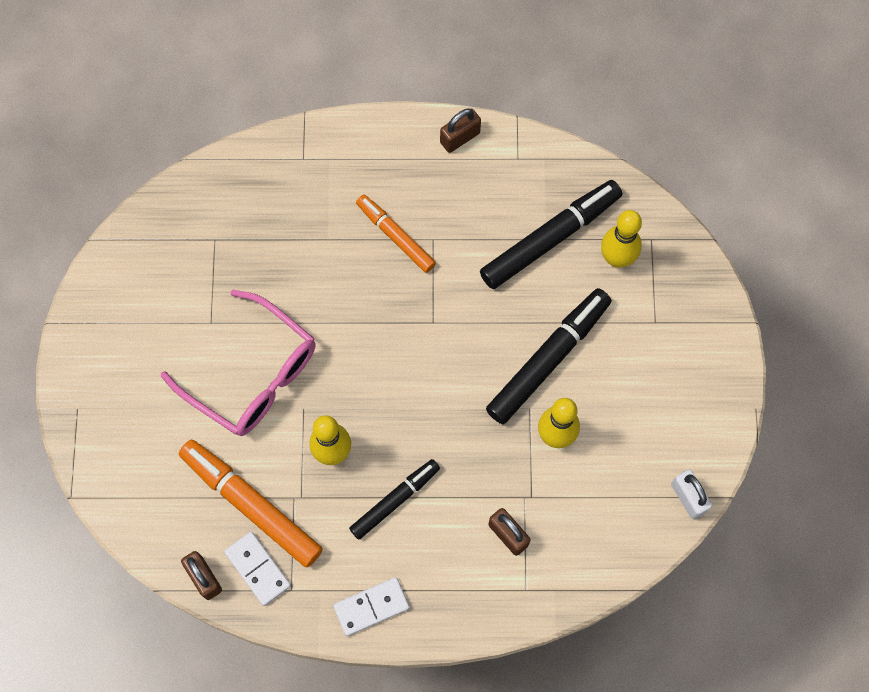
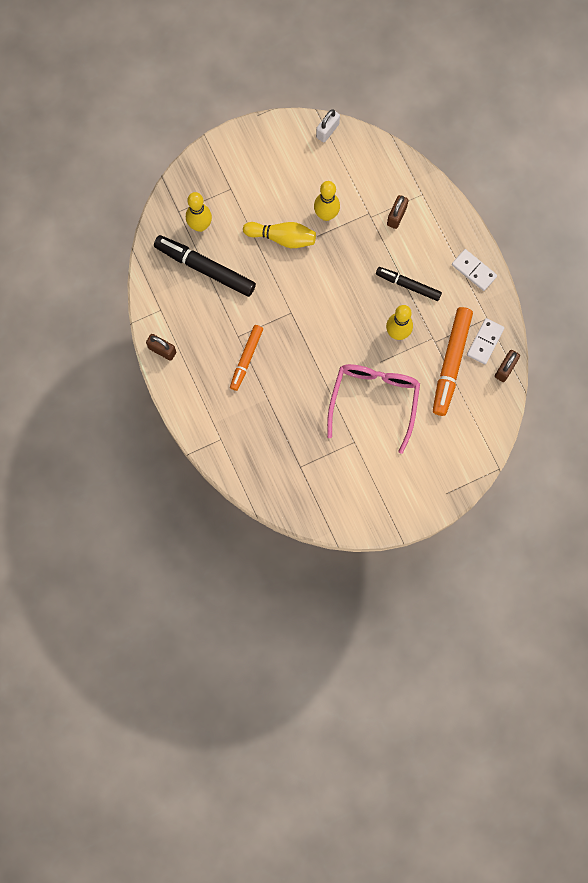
camera: 115 degrees left, 5 degrees up
(548, 359) = (282, 238): black marker -> yellow bowling pin

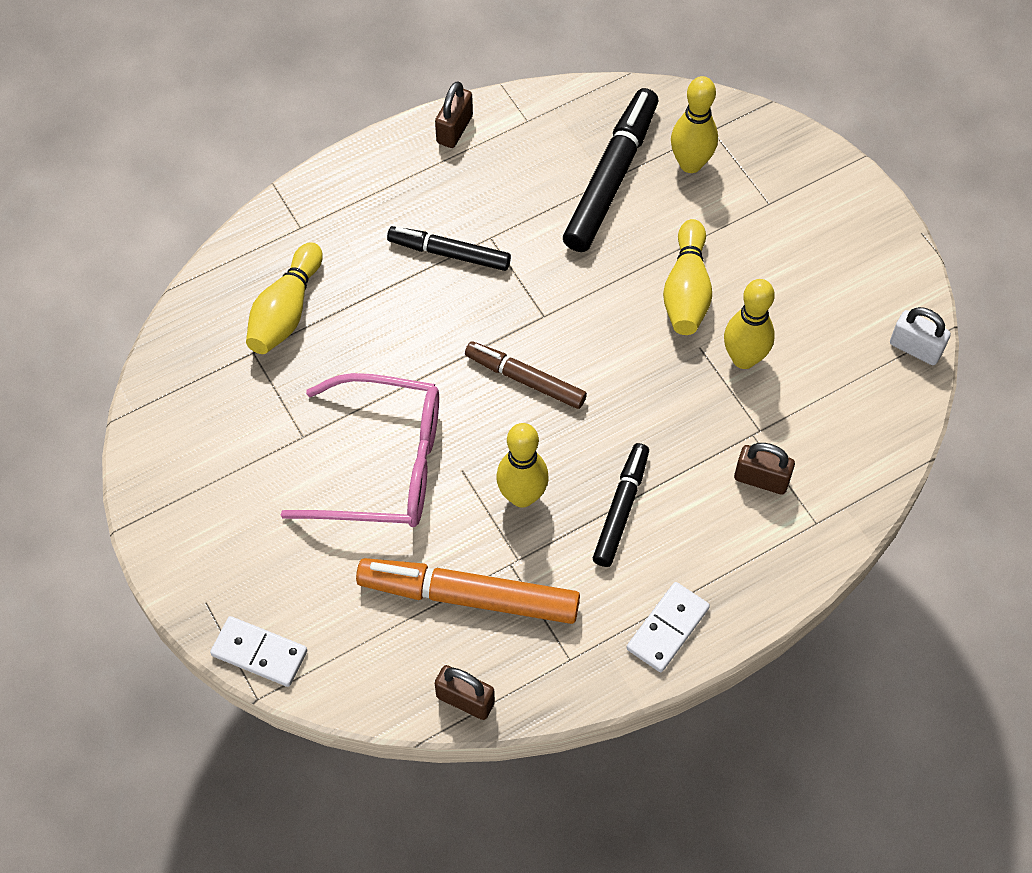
camera: 85 degrees right, 15 degrees down
(246, 359) = (449, 253): orange marker -> black marker
(276, 448) = (286, 311): none -> yellow bowling pin
(329, 325) = (525, 379): none -> brown marker
(485, 342) = (518, 658): white domino -> white domino (259, 653)

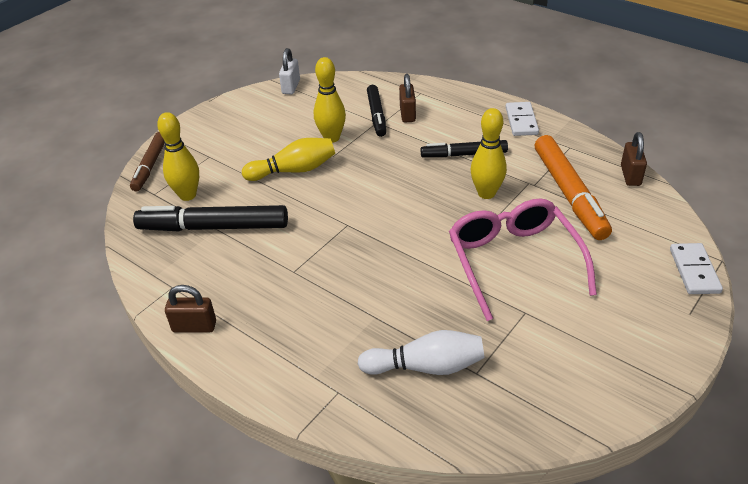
camera: 110 degrees left, 20 degrees down
(286, 311) = (426, 366): yellow bowling pin -> white bowling pin
(449, 253) = (319, 288): black marker -> black marker (376, 115)
(525, 379) = (402, 217): brown marker -> brown marker (150, 166)
(667, 628) = (521, 121): white domino -> white domino turned 75 degrees clockwise

